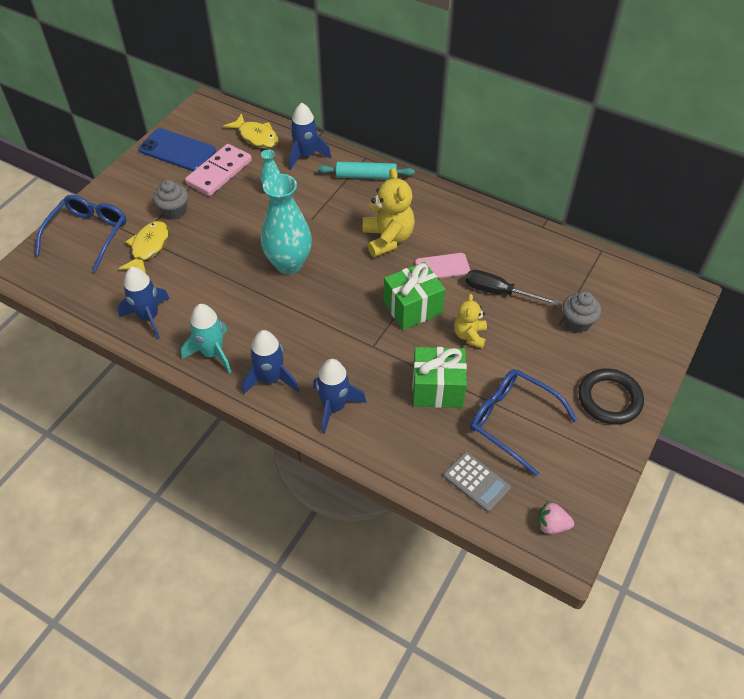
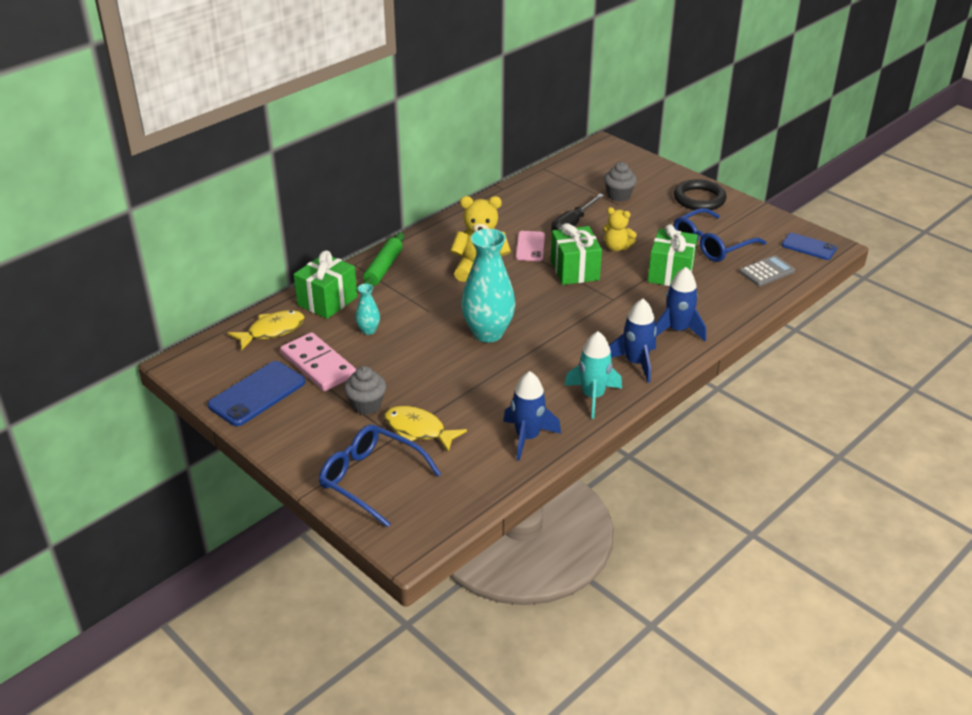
camera: 75 degrees left, 15 degrees down
(306, 155) = (327, 301): blue rocket -> green gift
(366, 176) = (384, 268): turquoise rolling pin -> green rolling pin
(551, 525) = (808, 247): pink strawberry -> blue phone

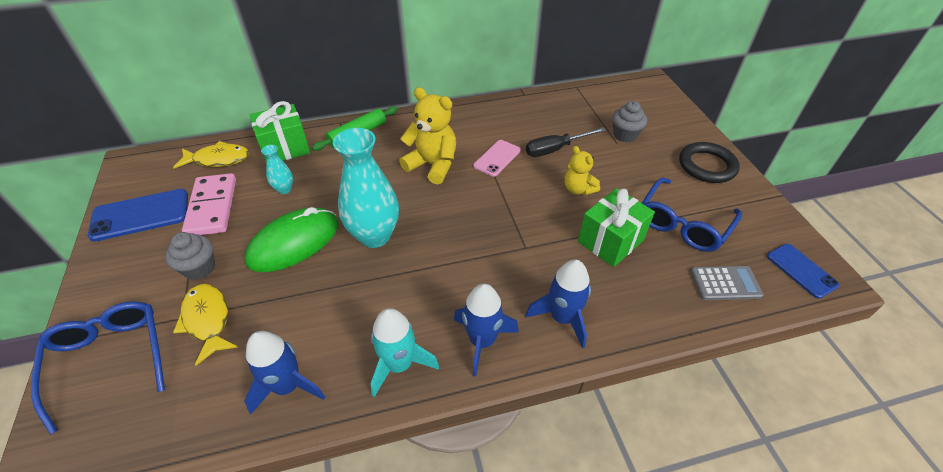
camera: 30 degrees right, 10 degrees up
(426, 361) = (294, 242): none -> green mouse
(574, 270) = (515, 199): green gift -> none
(712, 244) = (683, 223): blue glasses -> blue glasses turned 45 degrees counterclockwise

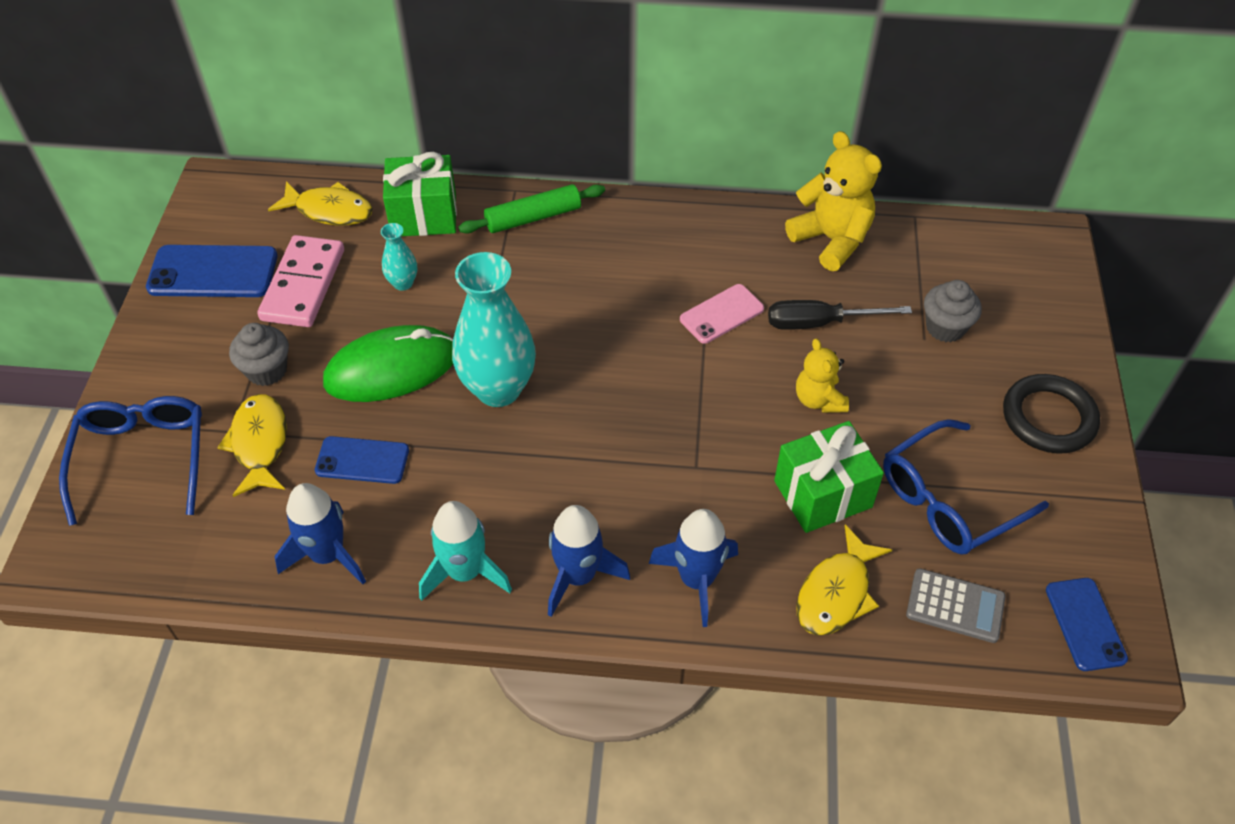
camera: 20 degrees right, 5 degrees up
(293, 309) = (362, 460): none -> blue phone
(432, 165) = (621, 300): yellow teddy bear -> yellow teddy bear (831, 240)
(652, 298) = (836, 593): none -> yellow fish

